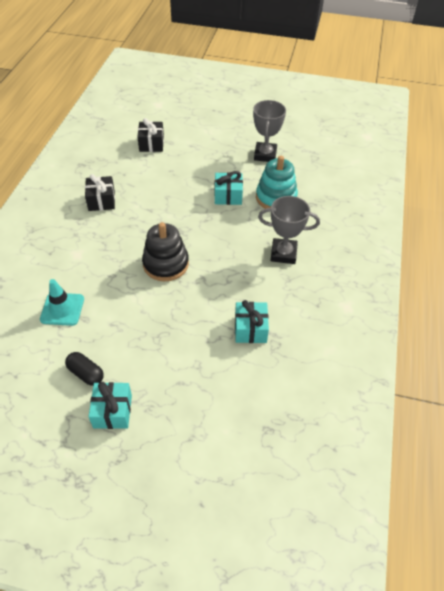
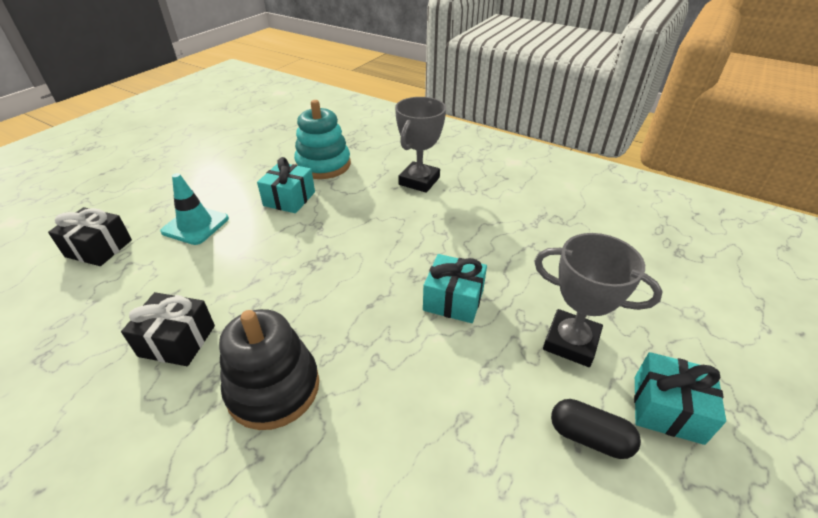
camera: 70 degrees left, 10 degrees down
(62, 309) = (427, 455): turquoise traffic cone -> turquoise traffic cone (195, 225)
(86, 373) = (589, 437): black capsule -> black capsule turned 60 degrees clockwise
(166, 264) = (383, 285): black stacking toy -> black stacking toy (273, 388)
(250, 329) = (529, 232): turquoise gift -> turquoise gift (453, 300)
(265, 155) = (241, 155): grey trophy -> grey trophy (571, 342)

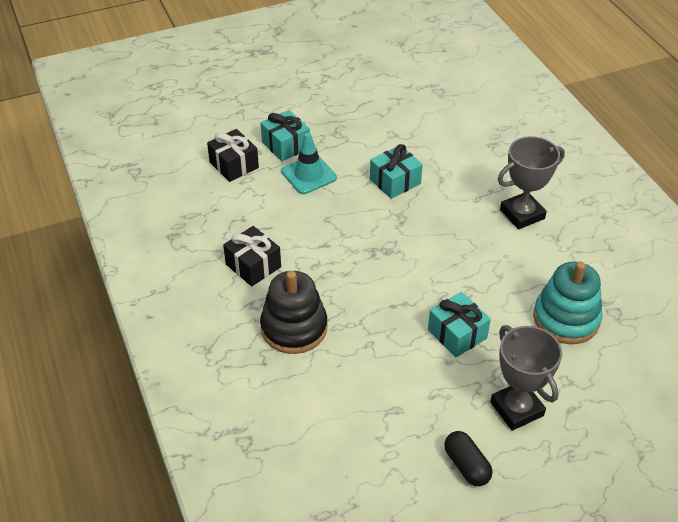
camera: 35 degrees right, 5 degrees up
(323, 165) = (448, 157): turquoise stacking toy -> turquoise stacking toy (566, 319)
(667, 409) = (539, 483): turquoise gift -> turquoise gift (286, 145)

